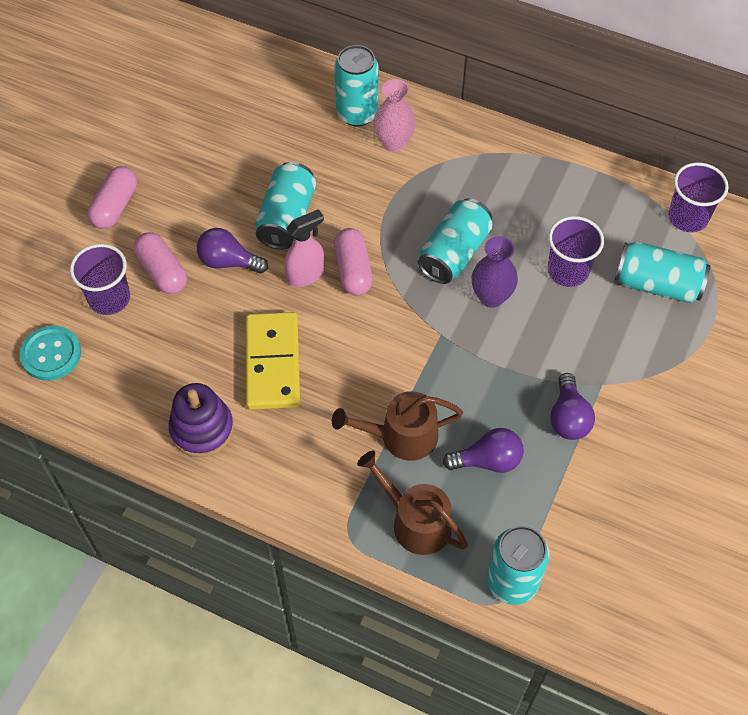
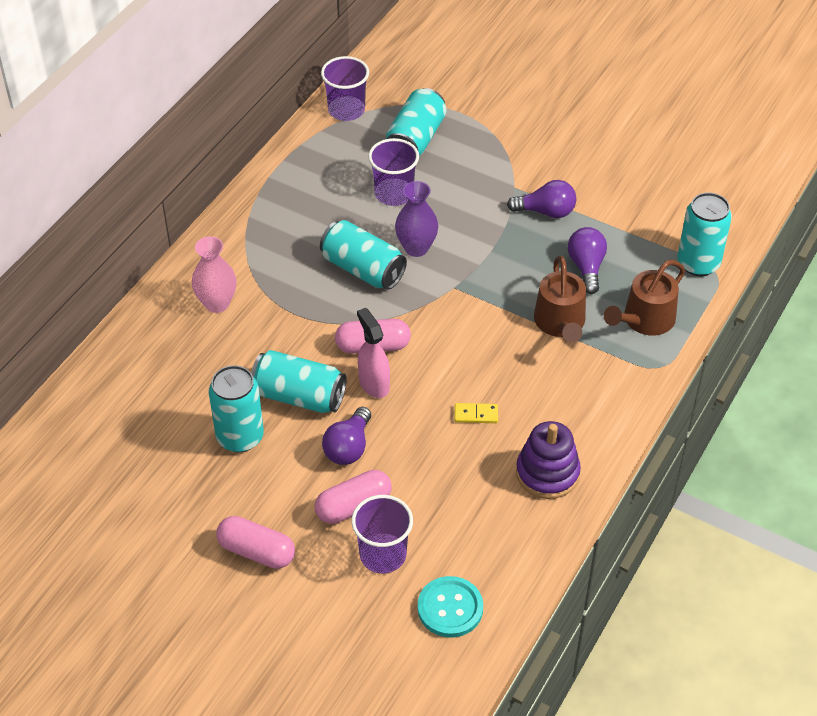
camera: 85 degrees left, 10 degrees down
(272, 363) = (476, 415): yellow domino -> yellow domino, size x0.41
(357, 113) = (169, 330): turquoise can -> turquoise can (240, 437)

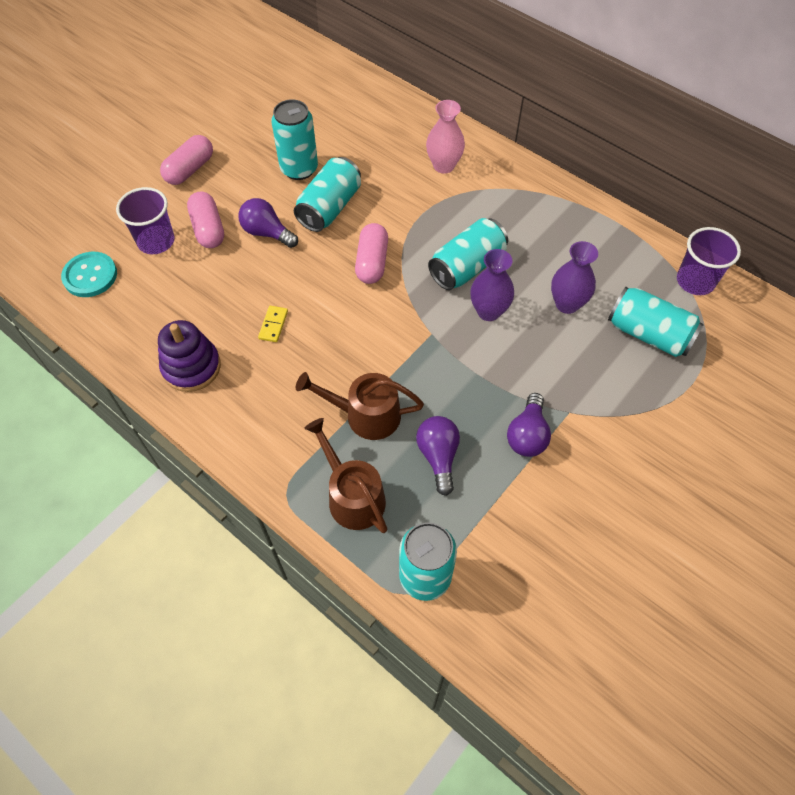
camera: 100 degrees right, 10 degrees up
(374, 384) = (329, 257): pink spray bottle -> none
(394, 194) = (567, 304): purple cup -> purple vase
(586, 267) = (438, 456): purple light bulb -> purple light bulb turned 105 degrees counterclockwise

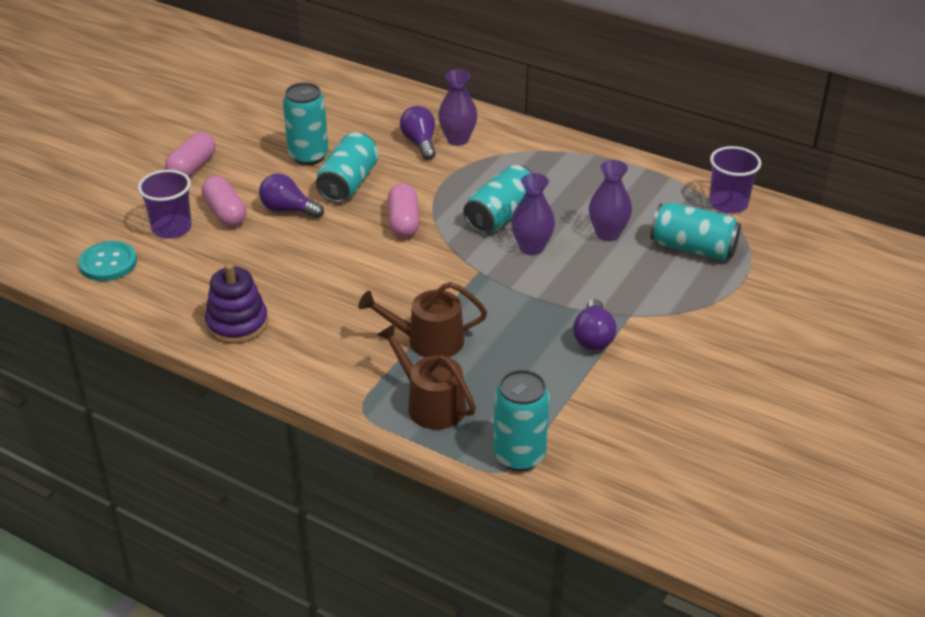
camera: 10 degrees left, 20 degrees down
(273, 325) = (314, 281): yellow domino -> none
(438, 456) = (509, 364): purple light bulb -> purple light bulb (420, 143)
(444, 166) = (457, 139): pink vase -> purple vase

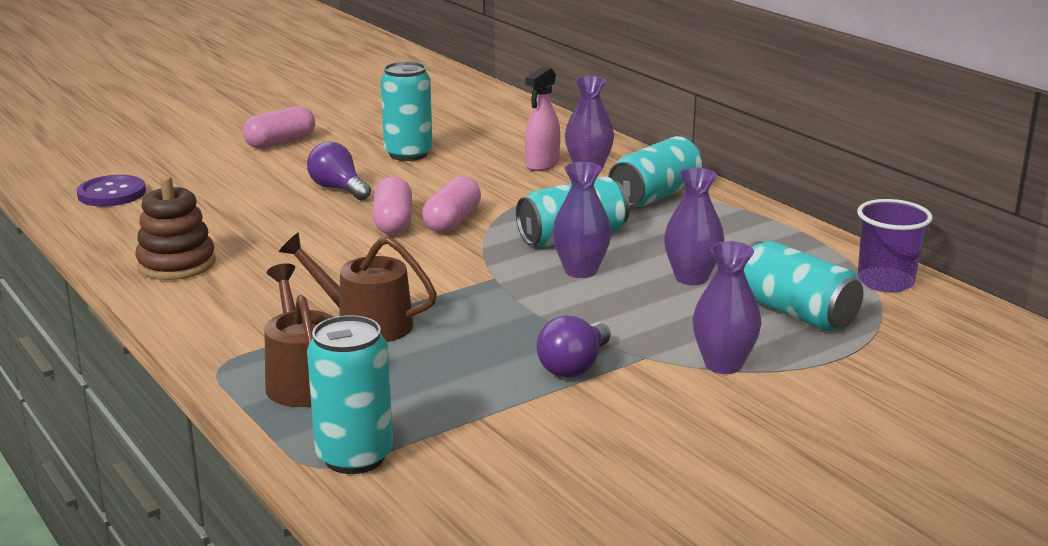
camera: 25 degrees right, 15 degrees down
(108, 263) = (111, 193): turquoise button -> purple button
(172, 228) = (204, 181): purple cup -> none
(225, 213) = (271, 180): pink capsule -> pink capsule (393, 222)
(237, 324) = (176, 264): purple stacking toy -> brown stacking toy
(348, 183) = (426, 181): turquoise can -> turquoise can (655, 196)
(420, 143) = (542, 165): purple light bulb -> pink spray bottle
(681, 307) = (723, 364): none -> purple vase

